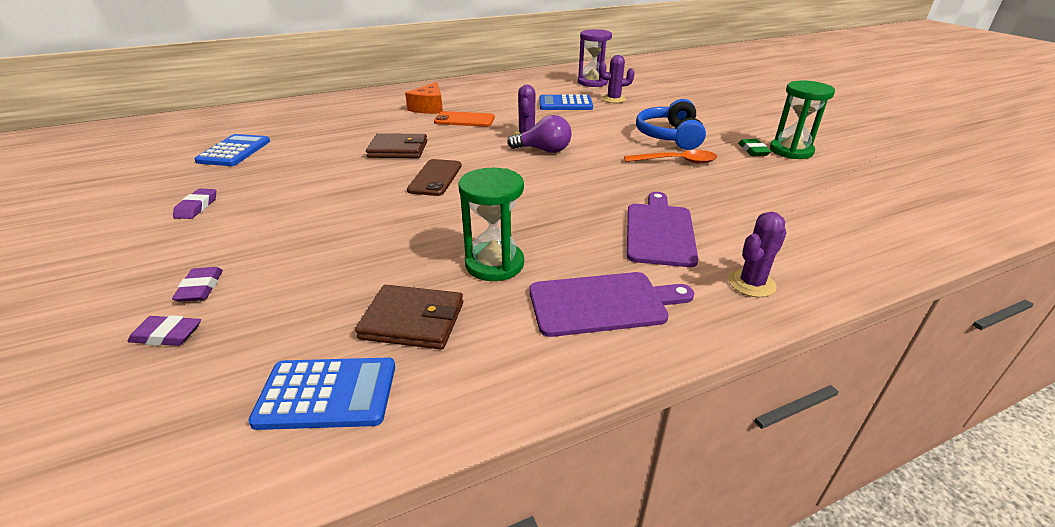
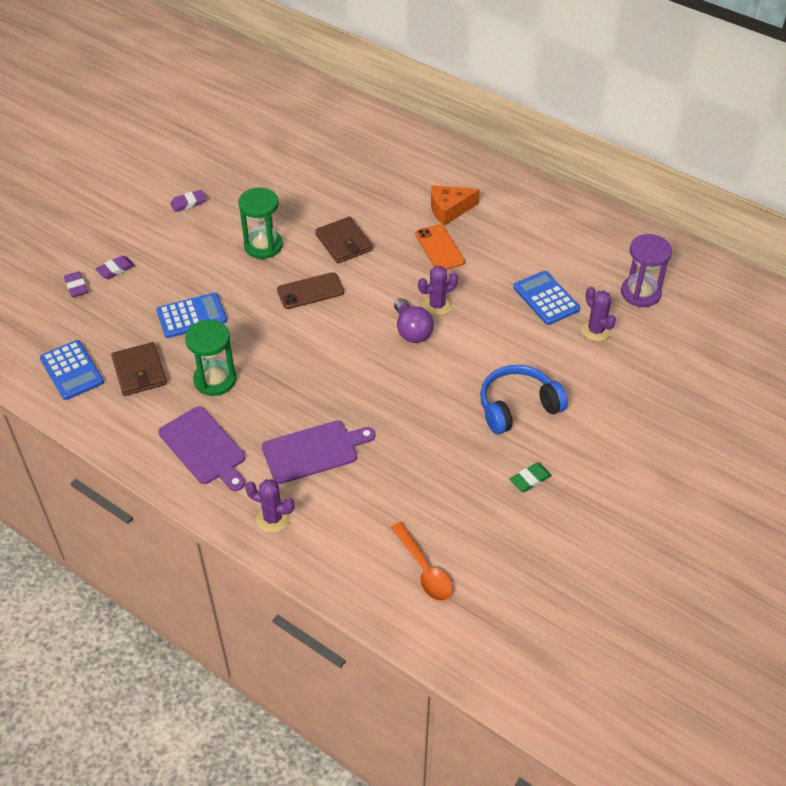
camera: 60 degrees right, 15 degrees up
(234, 151) = (272, 159): blue calculator -> blue calculator (191, 316)
(676, 161) = (456, 428): orange spoon -> orange spoon (424, 569)
(791, 151) = (553, 510): green hourglass -> green hourglass (263, 246)

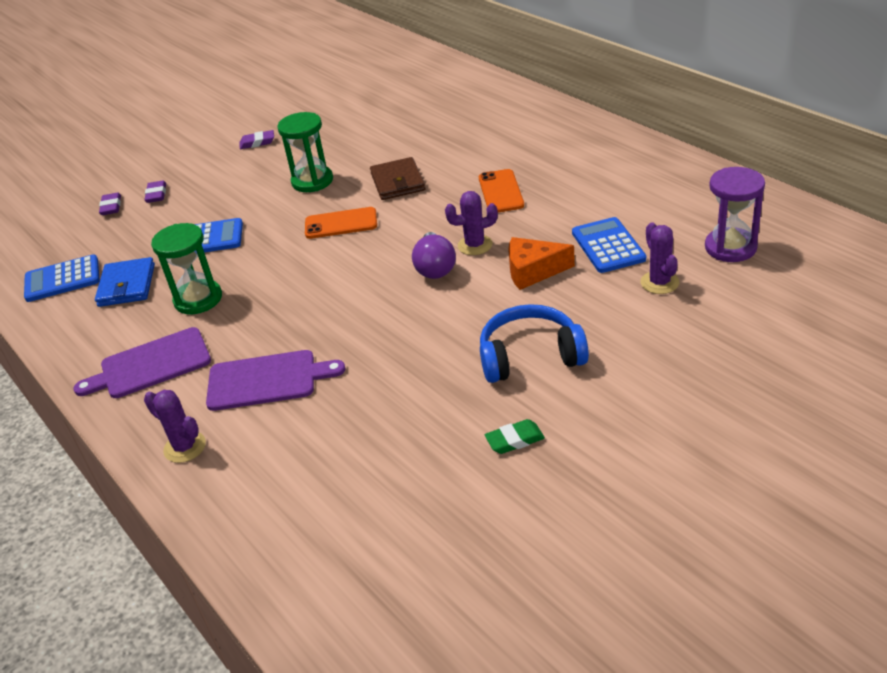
camera: 20 degrees right, 10 degrees down
(72, 370) = (62, 279): blue calculator -> blue calculator turned 90 degrees clockwise
(115, 269) = (156, 194): purple eraser -> purple eraser turned 75 degrees counterclockwise
(139, 371) = (127, 285): brown wallet -> blue wallet
(204, 448) = (150, 365): purple cutting board -> purple cutting board turned 90 degrees clockwise
(310, 291) = (341, 224): brown phone -> orange phone
(424, 569) = (335, 531): orange spoon -> none
(449, 210) = (526, 157): orange cheese -> orange cheese (533, 271)

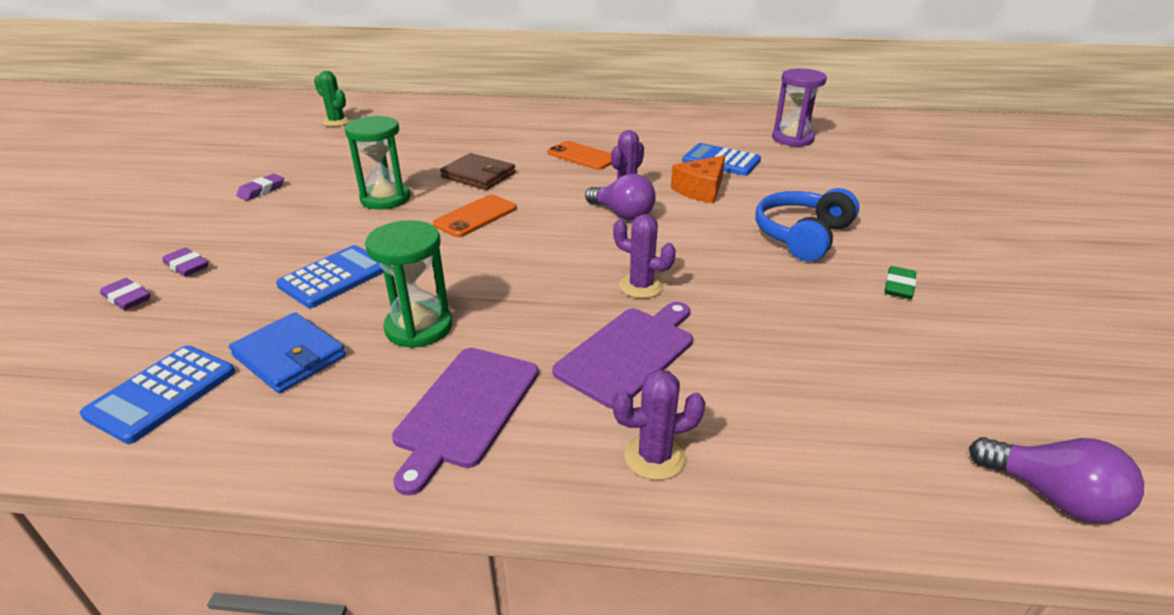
camera: 50 degrees left, 5 degrees down
(321, 614) = (1051, 496): none -> purple light bulb
(383, 82) = (336, 122): none -> green cactus
(659, 282) = (791, 167): purple cactus -> purple cactus (641, 286)

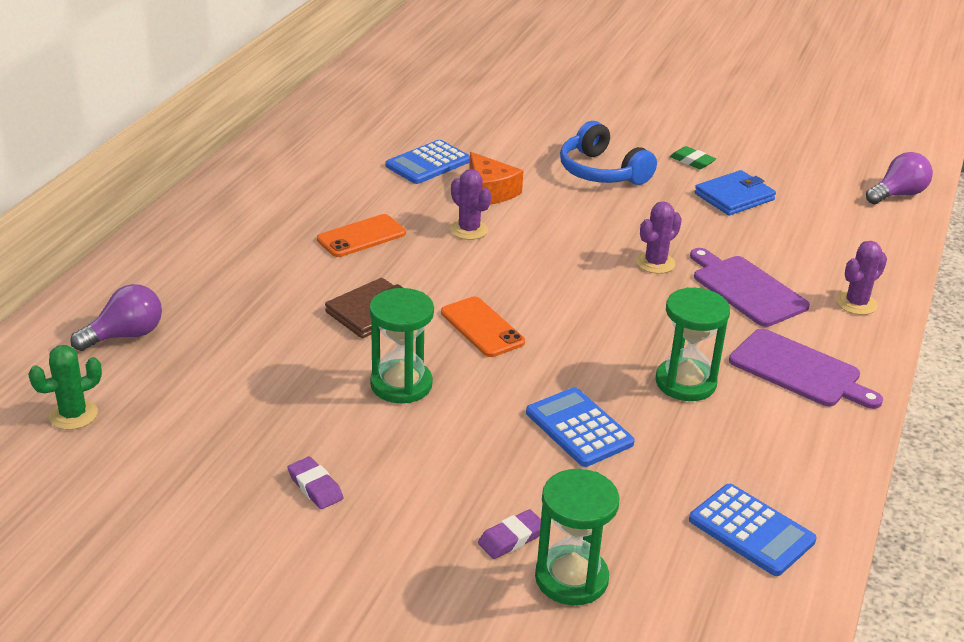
camera: 75 degrees left, 0 degrees up
(127, 298) = (571, 578): purple eraser -> green hourglass
(289, 356) = (711, 457): blue wallet -> blue wallet (734, 197)
(622, 214) = (520, 243): purple light bulb -> purple light bulb (125, 335)
(654, 456) = (856, 303): purple cactus -> purple cactus turned 45 degrees clockwise
(792, 139) = (398, 113): purple hourglass -> none

